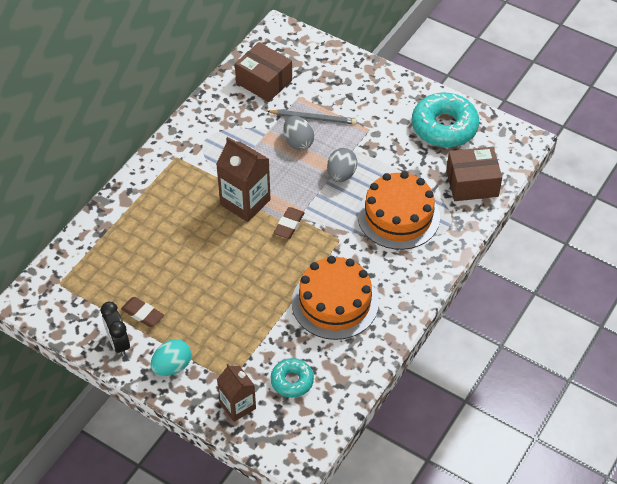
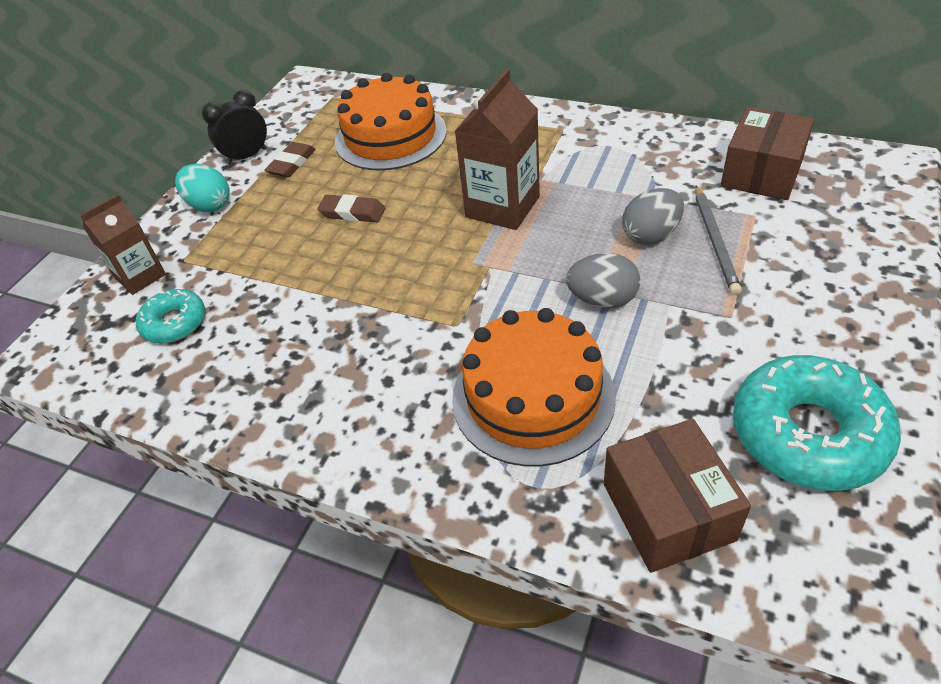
camera: 85 degrees right, 5 degrees down
(289, 225) = (472, 260): brown eraser -> brown eraser (352, 212)
(335, 302) = (323, 344): orange cake -> orange cake (390, 136)

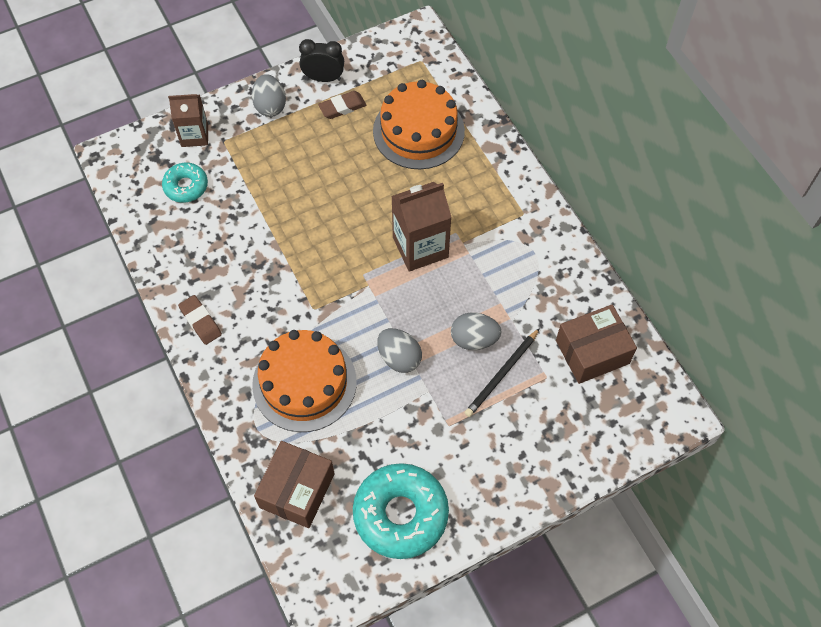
camera: 35 degrees right, 15 degrees up
(209, 205) = (270, 106): turquoise egg -> grey egg
(352, 212) = (338, 180): brown eraser -> brown eraser (200, 321)
(715, 241) = (502, 374): grey pencil -> black pencil

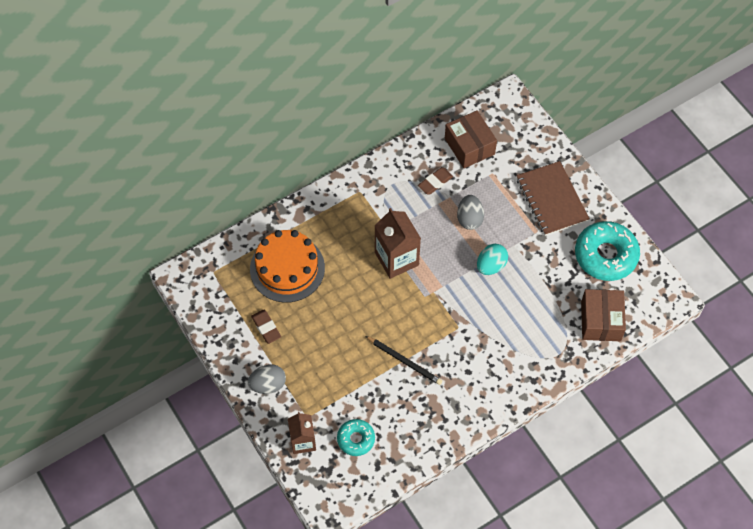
camera: 95 degrees left, 0 degrees up
(200, 321) = (479, 406): brown eraser -> brown eraser (435, 182)
(297, 490) = (601, 321): brown box -> brown box turned 75 degrees clockwise
(304, 383) = (519, 326): orange cake -> none
(323, 78) = (235, 346): black clock -> none
(399, 358) = (491, 266): grey egg -> turquoise egg
(499, 451) = (551, 200): none -> brown notebook
(502, 374) = (494, 200): black pencil -> black pencil (404, 361)

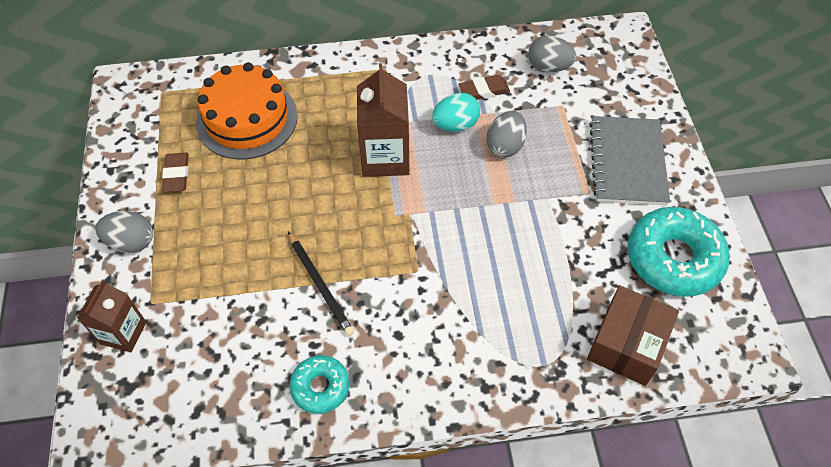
camera: 25 degrees right, 5 degrees down
(356, 439) = (192, 361): turquoise donut -> turquoise donut (320, 387)
(469, 146) = (548, 67): brown box -> grey egg
(491, 266) = (503, 211): turquoise egg -> turquoise egg (455, 125)
(551, 200) = (627, 162): brown notebook -> grey notebook

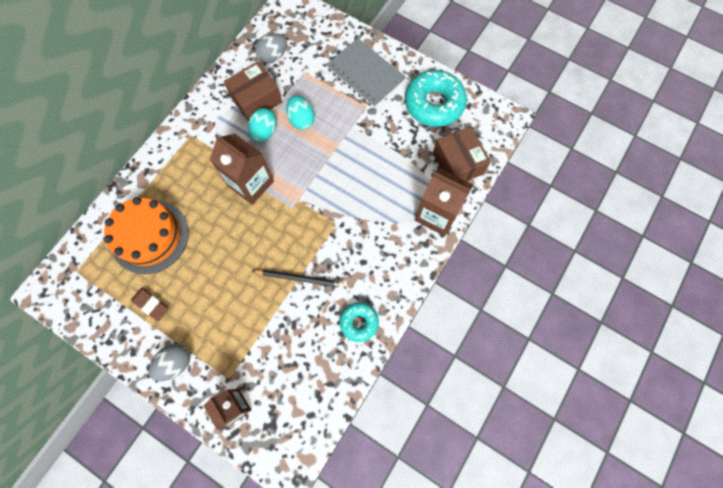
camera: 50 degrees left, 15 degrees up
(484, 90) = (256, 99): brown eraser -> brown box
(505, 146) = (301, 120): grey egg -> turquoise egg
(535, 371) = (437, 214): none -> brown carton

